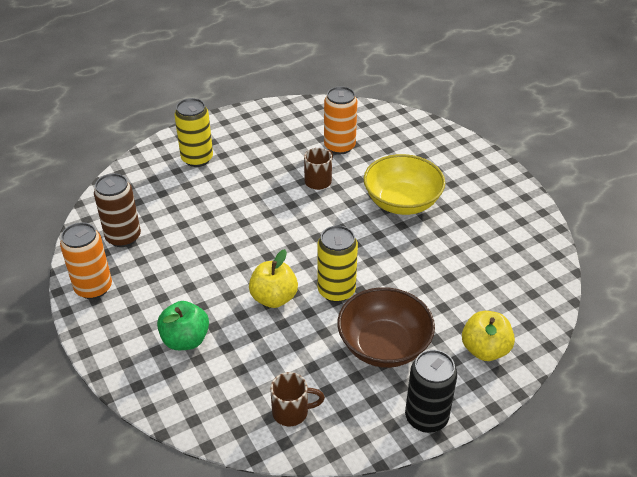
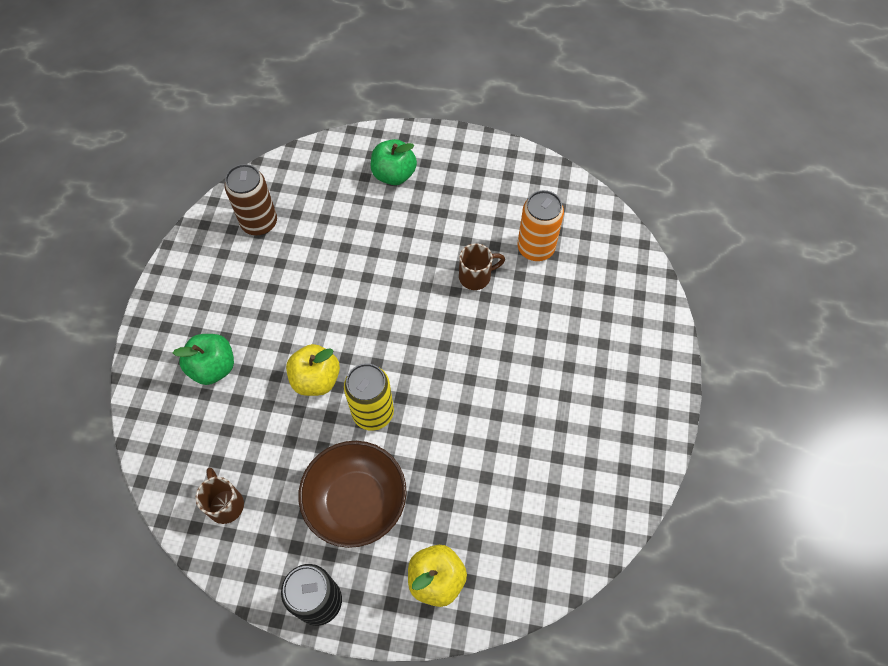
camera: 40 degrees right, 20 degrees up
(93, 288) = (194, 260): orange can -> none
(197, 159) = (394, 175): yellow can -> green apple
(292, 412) = (225, 504): brown mug -> brown mug turned 150 degrees counterclockwise
(402, 202) = (528, 358): yellow bowl -> none

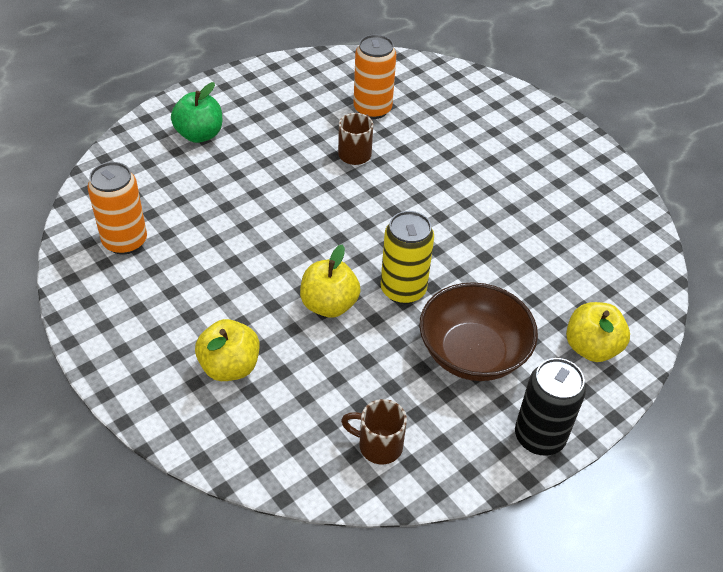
camera: 50 degrees left, 15 degrees down
(213, 367) = (229, 367): green apple -> yellow apple
(259, 223) = (125, 241): brown can -> orange can

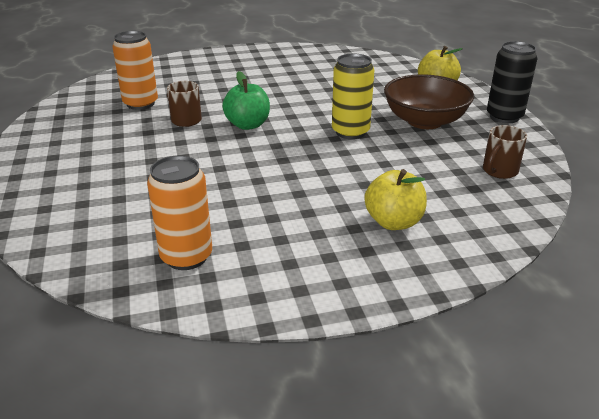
camera: 65 degrees left, 15 degrees down
(199, 134) = (73, 186): green apple -> green apple (248, 125)
(329, 305) = (348, 163): yellow apple -> none

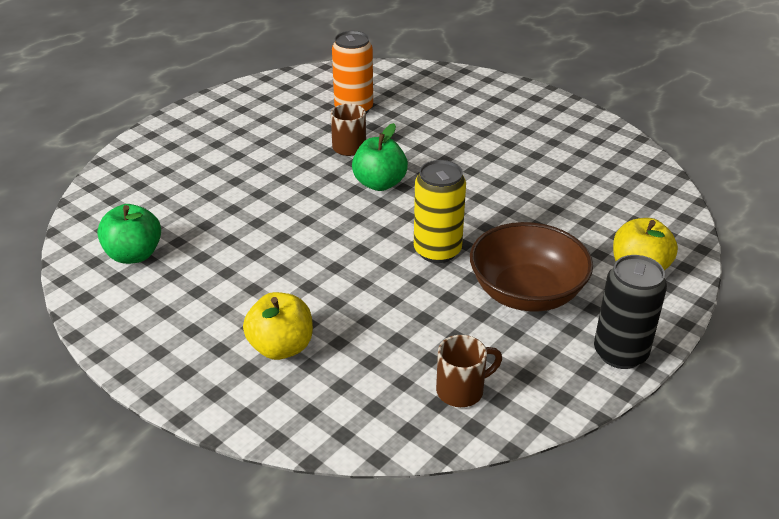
camera: 55 degrees right, 5 degrees up
(186, 257) = (134, 255): orange can -> green apple
(499, 171) = (462, 390): brown mug -> brown mug turned 150 degrees clockwise

